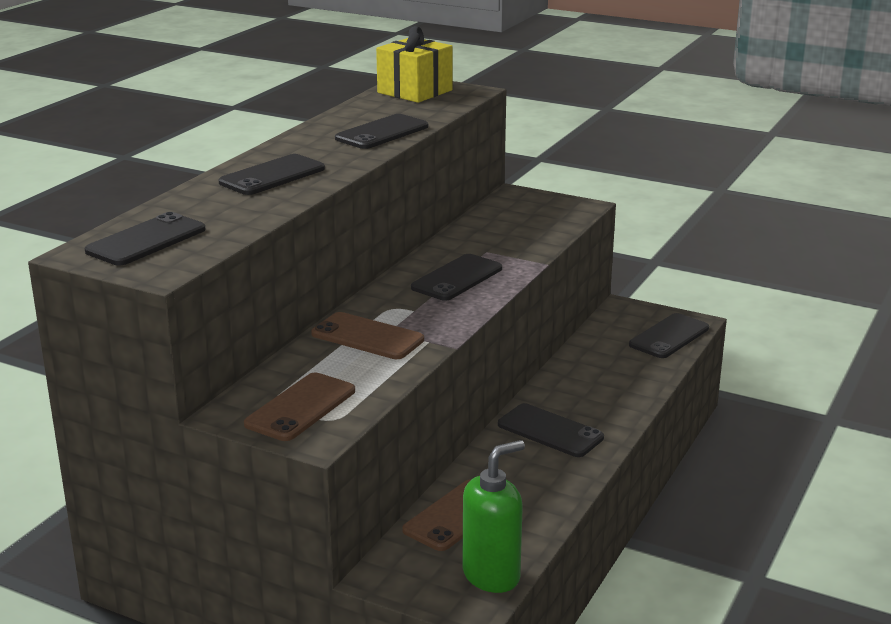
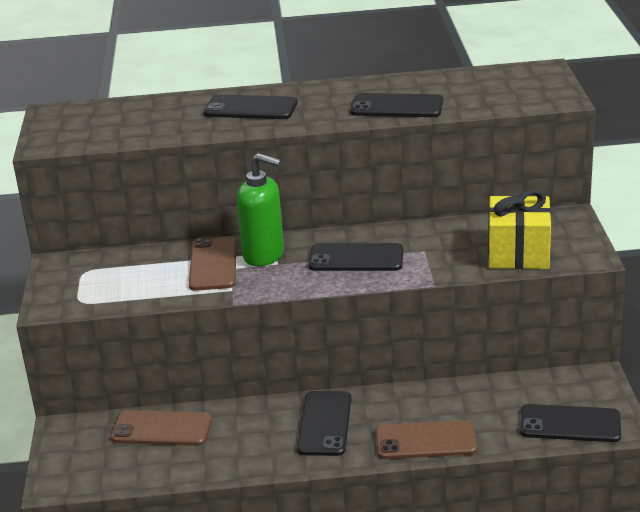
camera: 60 degrees right, 5 degrees up
(146, 240) = (89, 120): black phone -> none
(300, 407) = (85, 283): brown phone -> brown phone (426, 441)
(415, 91) = (520, 80): yellow gift -> yellow gift (518, 253)
(491, 575) = (98, 475): green soap dispenser -> green soap dispenser (264, 255)

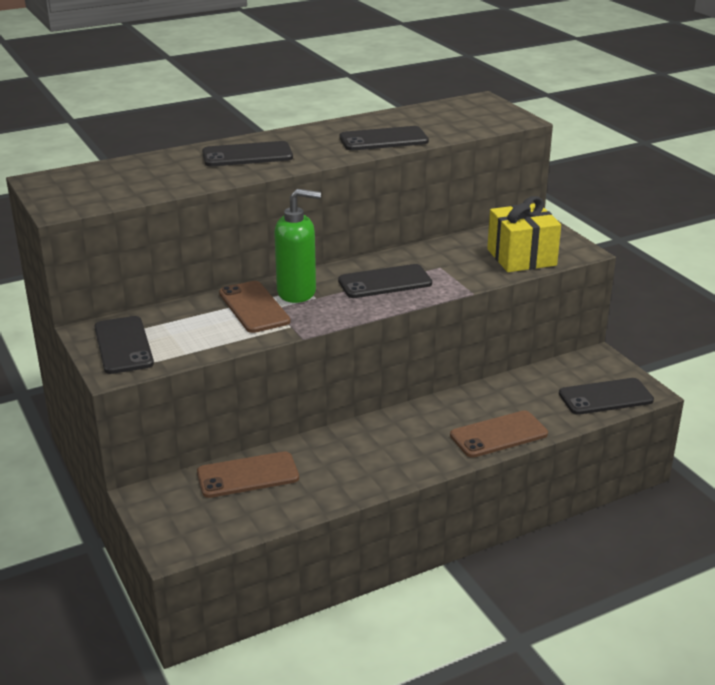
camera: 25 degrees left, 0 degrees up
(324, 424) = (399, 439): black phone -> black phone (123, 345)

